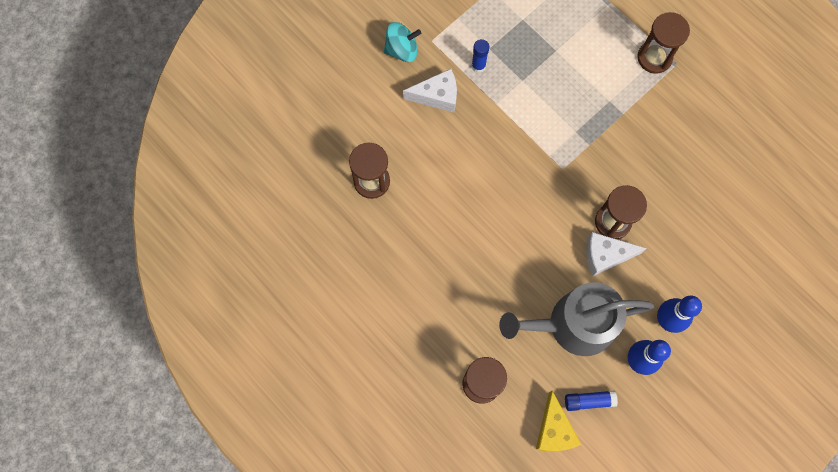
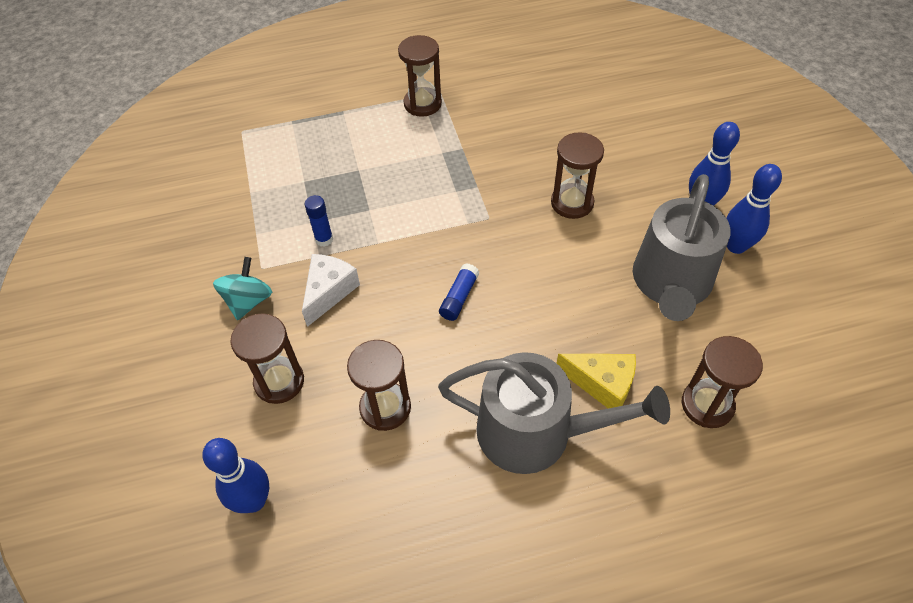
camera: 60 degrees left, 20 degrees down
(275, 142) = (254, 501): none -> blue bowling pin
(355, 107) = (279, 381): none -> brown hourglass
(403, 282) = (536, 432): none -> grey watering can
(554, 430) = (791, 356): yellow cheese -> yellow cheese (602, 384)
(589, 401) = (767, 308): blue glue stick -> blue glue stick (459, 297)
(605, 255) = (606, 224): white cheese -> none

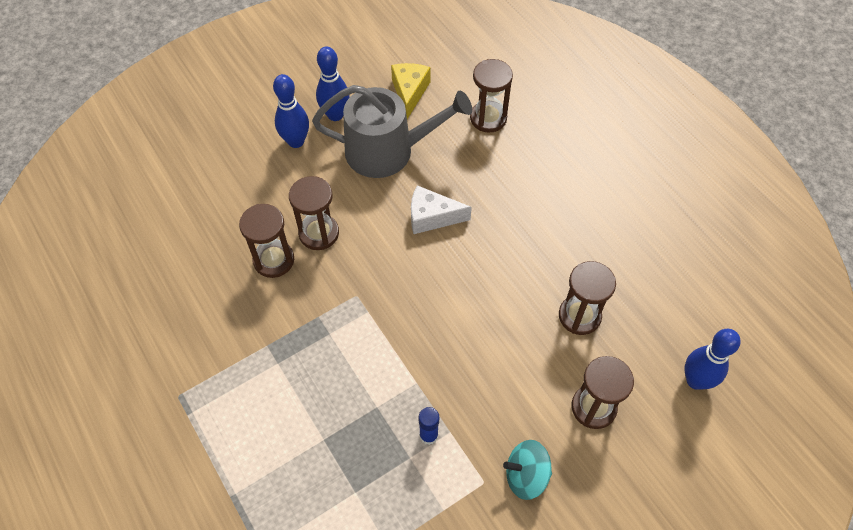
camera: 110 degrees left, 5 degrees up
(329, 292) = (488, 404): white cheese -> white cheese (432, 217)
(422, 104) = (202, 408): brown hourglass -> brown hourglass (274, 260)
(459, 297) = (455, 294): blue glue stick -> none
(536, 432) = (554, 211): grey watering can -> none
(602, 384) = (497, 179): yellow cheese -> yellow cheese (409, 92)

